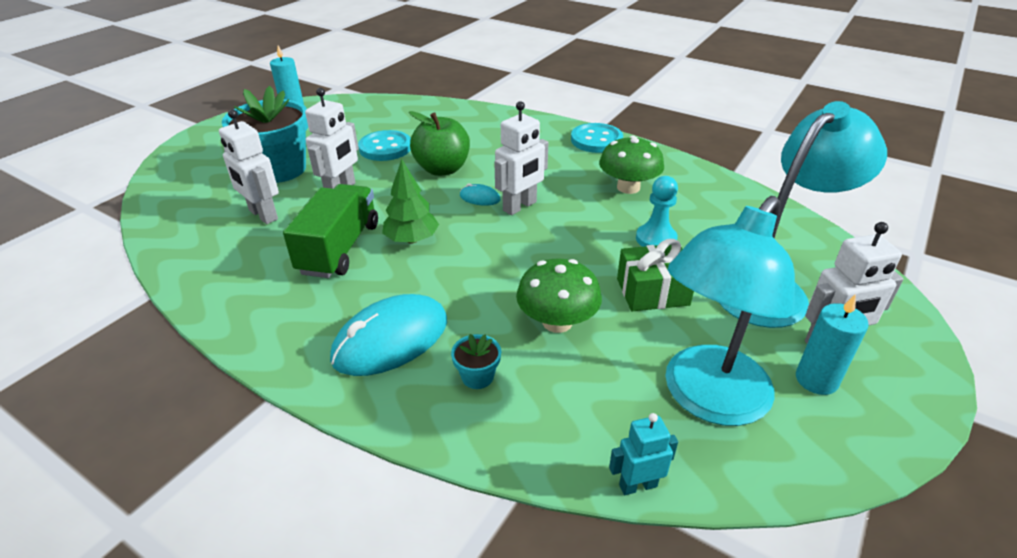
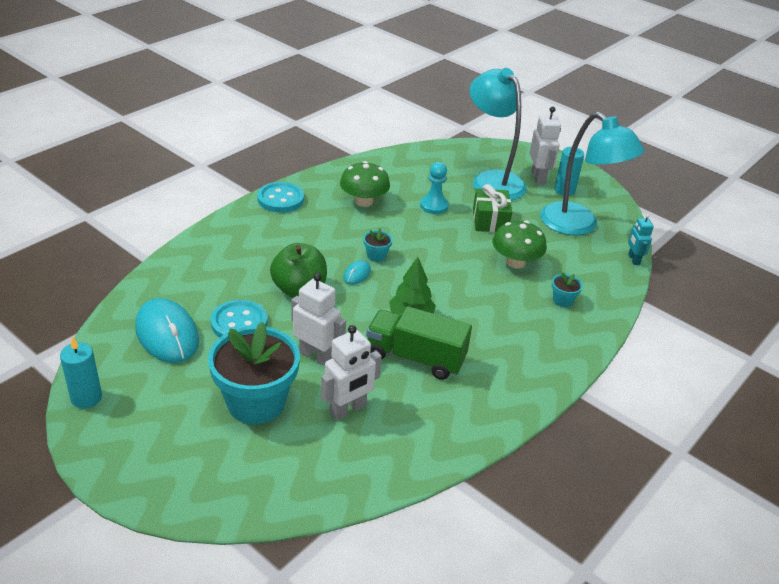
camera: 85 degrees left, 0 degrees up
(391, 340) = (529, 334): turquoise mouse -> turquoise mouse (167, 334)
(520, 206) = (376, 256): white robot -> turquoise flower pot

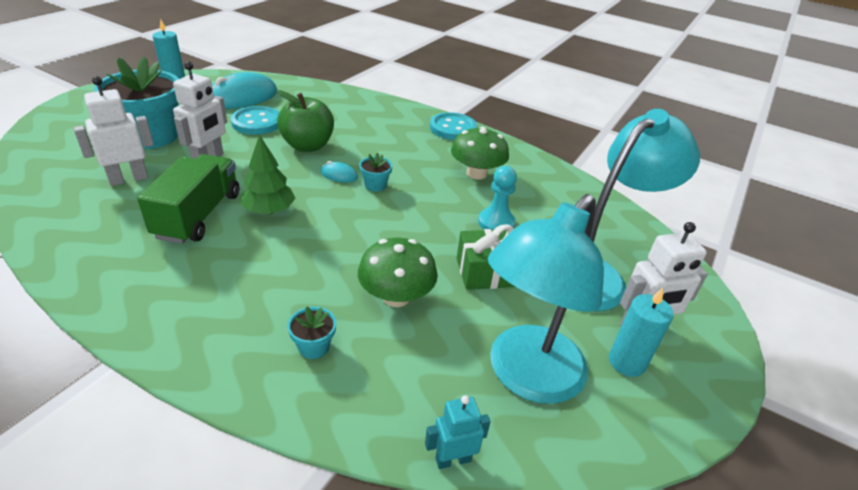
camera: 80 degrees right, 0 degrees up
(348, 410) = (129, 179): white robot -> white robot turned 105 degrees clockwise

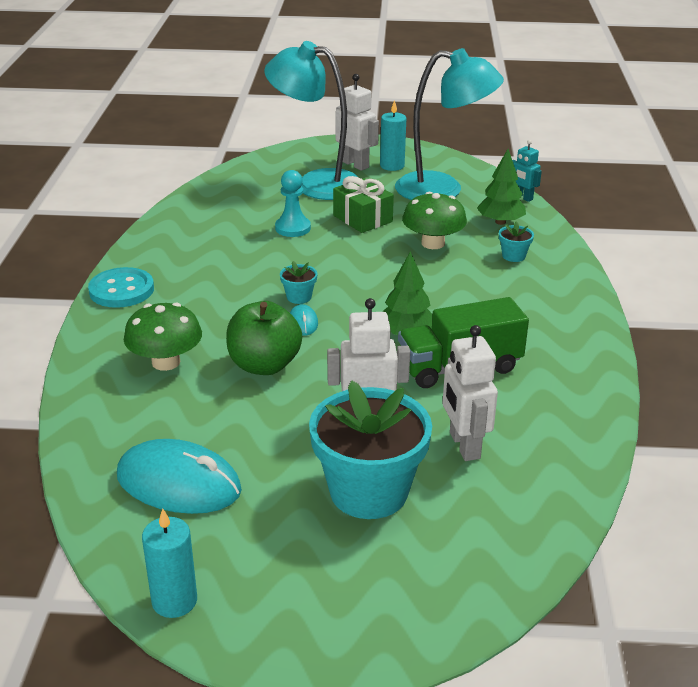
camera: 115 degrees left, 5 degrees down
(129, 179) = (464, 446): white robot -> white robot turned 45 degrees clockwise
(257, 122) = (244, 429): turquoise button -> none
(400, 384) = (500, 222): none -> green tree
(476, 173) = (216, 254): green mushroom -> green mushroom (166, 362)

